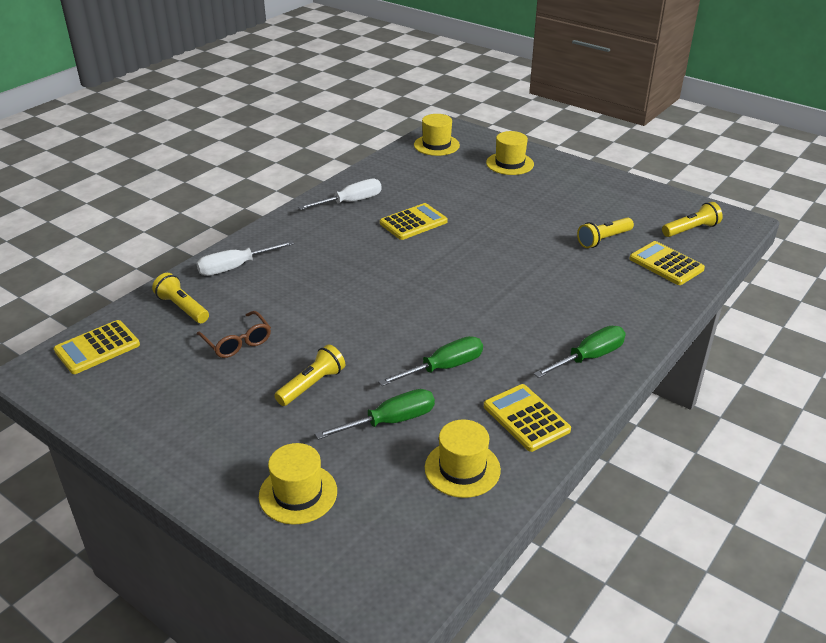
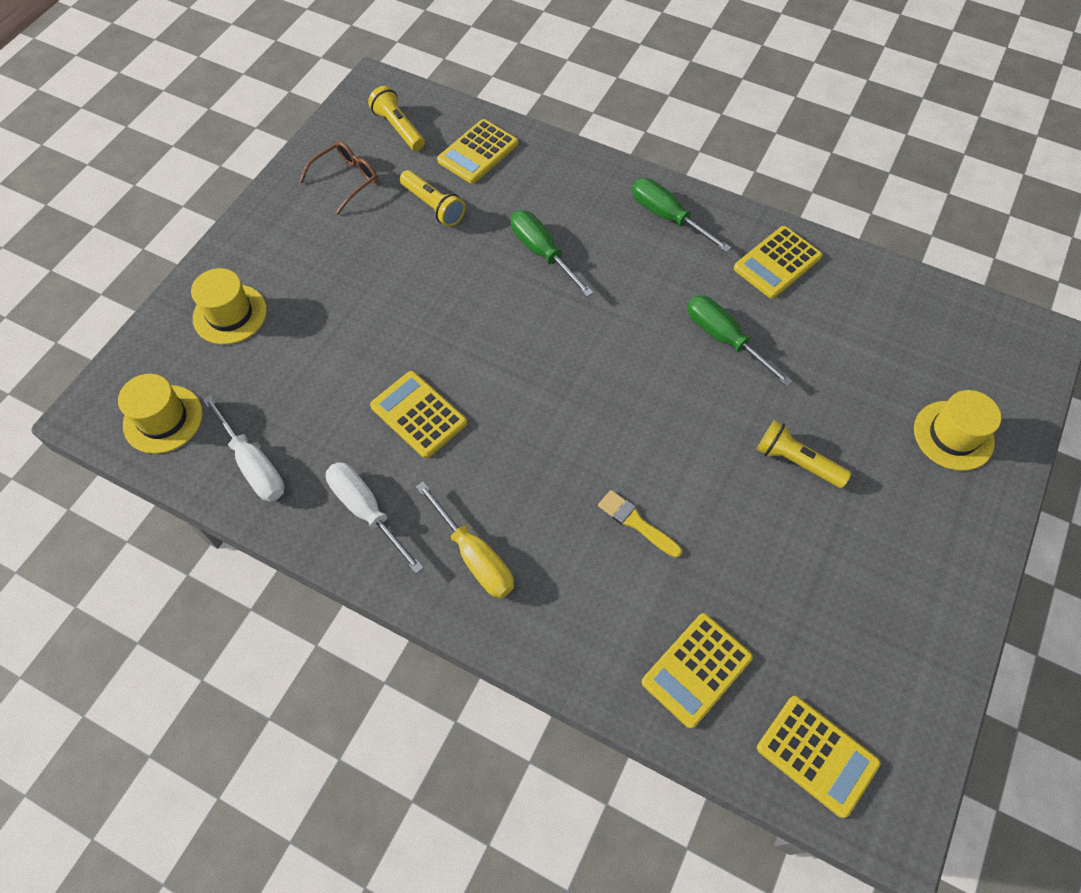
camera: 100 degrees left, 25 degrees up
(182, 308) = (696, 670): yellow flashlight -> yellow calculator
(235, 267) = (580, 629): white screwdriver -> white screwdriver (253, 464)
(237, 342) = (747, 568): brown glasses -> brown glasses (346, 180)
(296, 298) = (636, 522): none -> yellow brush
(303, 235) = (474, 556): none -> yellow screwdriver
(390, 421) = (825, 375): green screwdriver -> green screwdriver (542, 253)
(462, 469) = (864, 306): yellow hat -> none

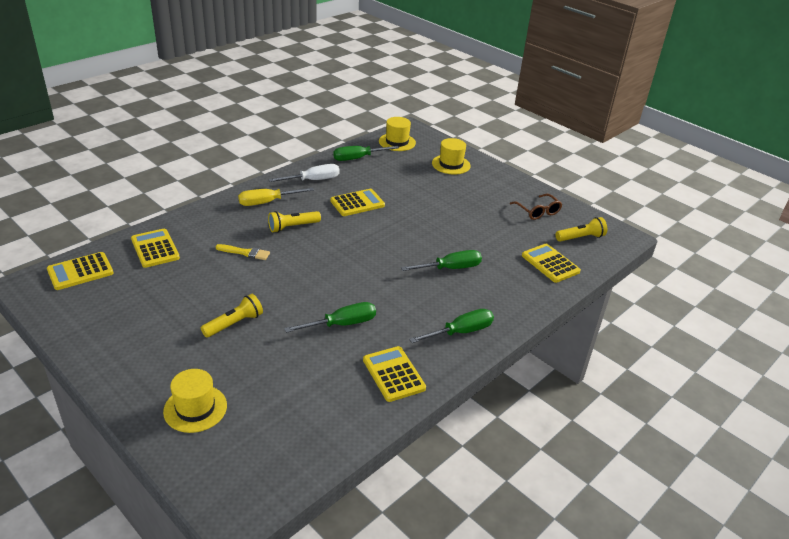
camera: 105 degrees right, 25 degrees down
(253, 464) = (358, 158): white screwdriver -> green screwdriver
(433, 206) = (506, 237): yellow flashlight -> yellow flashlight (293, 227)
(636, 522) = (245, 253): yellow brush -> yellow brush turned 45 degrees clockwise

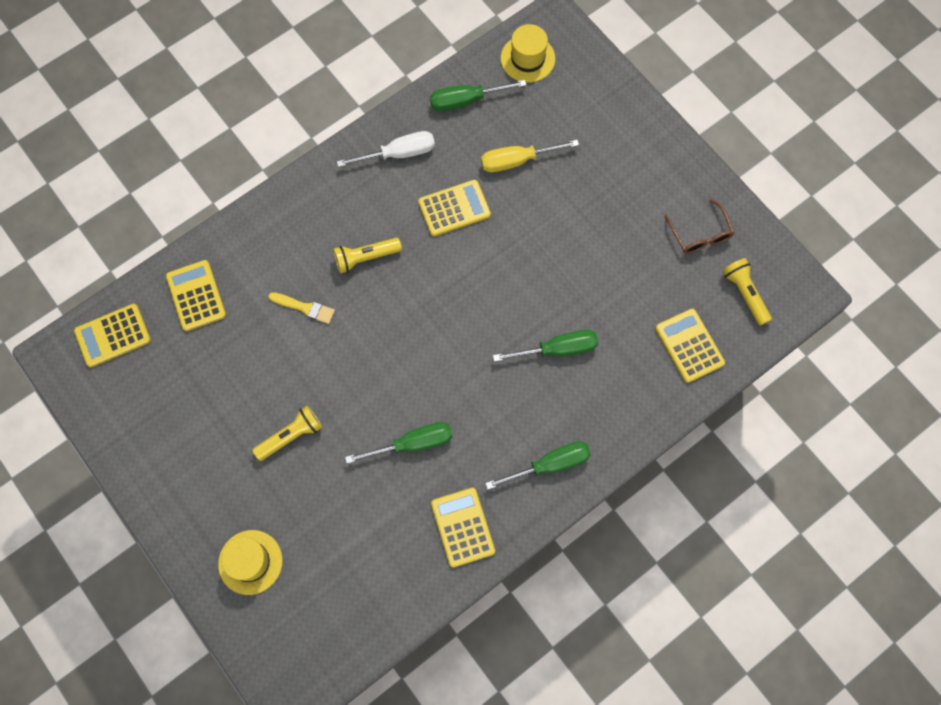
camera: 10 degrees right, 35 degrees up
(267, 202) = (335, 203): yellow screwdriver -> yellow screwdriver (517, 161)
(451, 164) = (598, 118): yellow hat -> none
(580, 238) = (745, 294): yellow flashlight -> yellow flashlight turned 105 degrees counterclockwise

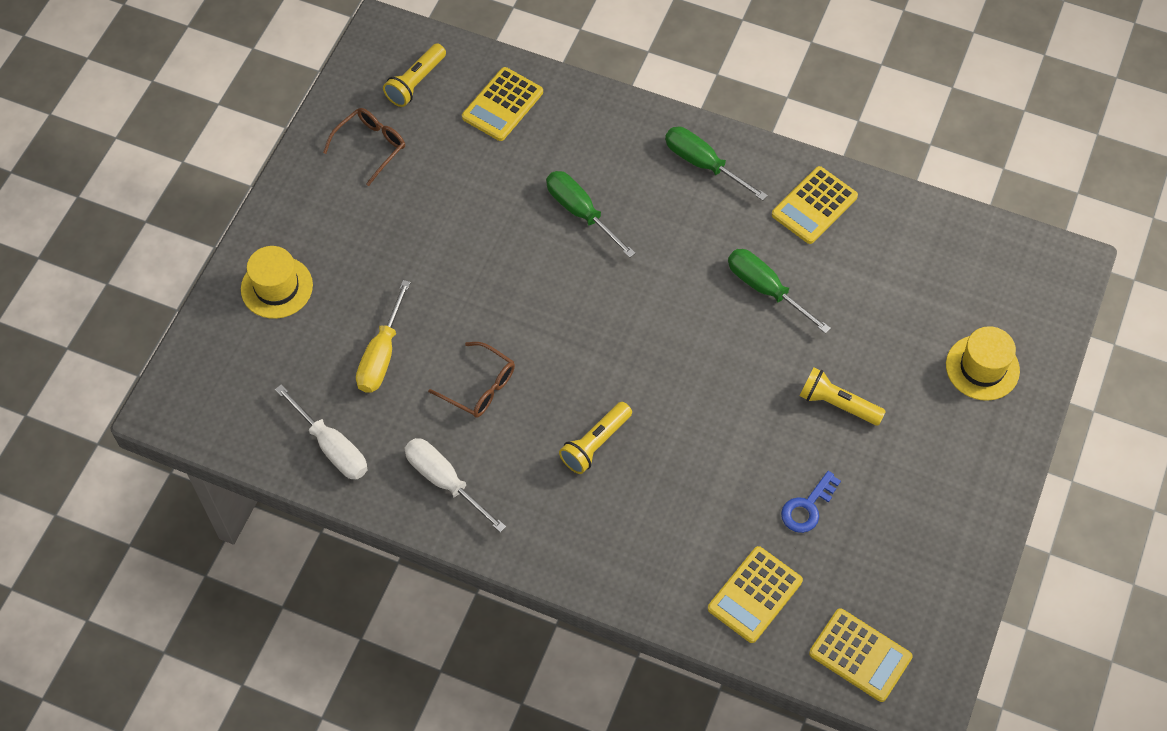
camera: 120 degrees left, 10 degrees down
(231, 366) = (807, 507): none -> blue key
(305, 308) = (693, 472): yellow brush -> none
(366, 258) = (595, 444): yellow flashlight -> yellow flashlight turned 90 degrees clockwise
(454, 208) = (480, 387): yellow calculator -> brown glasses
(466, 100) = (331, 446): green screwdriver -> white screwdriver
(517, 161) = (382, 354): yellow screwdriver -> yellow screwdriver turned 60 degrees clockwise
(527, 58) = (236, 410): yellow hat -> yellow hat (277, 287)

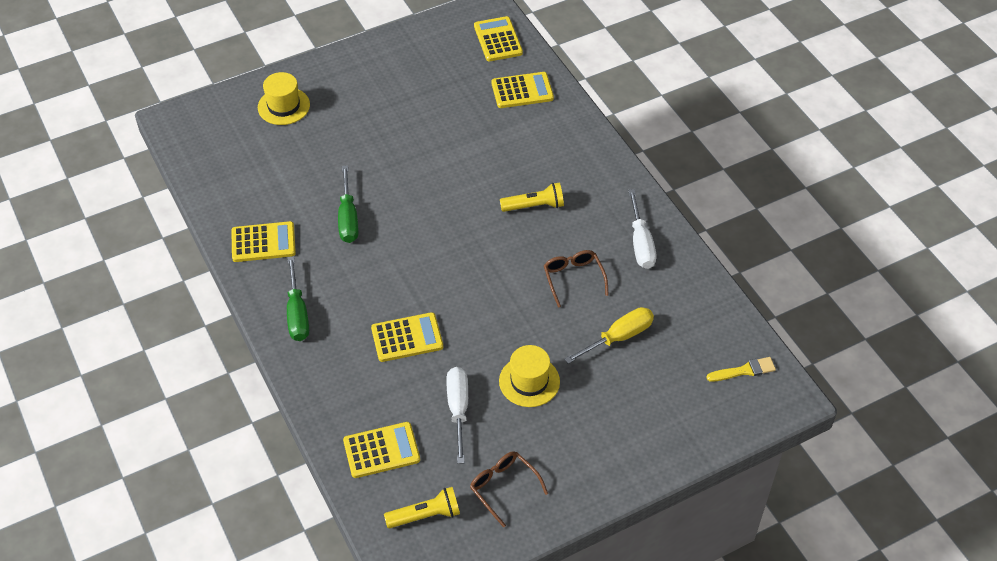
camera: 140 degrees left, 10 degrees down
(230, 407) = (744, 370): none -> yellow brush
(277, 287) = (654, 429): yellow hat -> yellow hat (529, 381)
(331, 446) = (695, 305): white screwdriver -> white screwdriver (458, 410)
(371, 146) = (503, 487): brown glasses -> brown glasses turned 60 degrees clockwise
(581, 212) = (407, 338): green screwdriver -> yellow calculator
(807, 507) = (452, 107): blue key -> none
(837, 404) = (380, 139): yellow flashlight -> none

